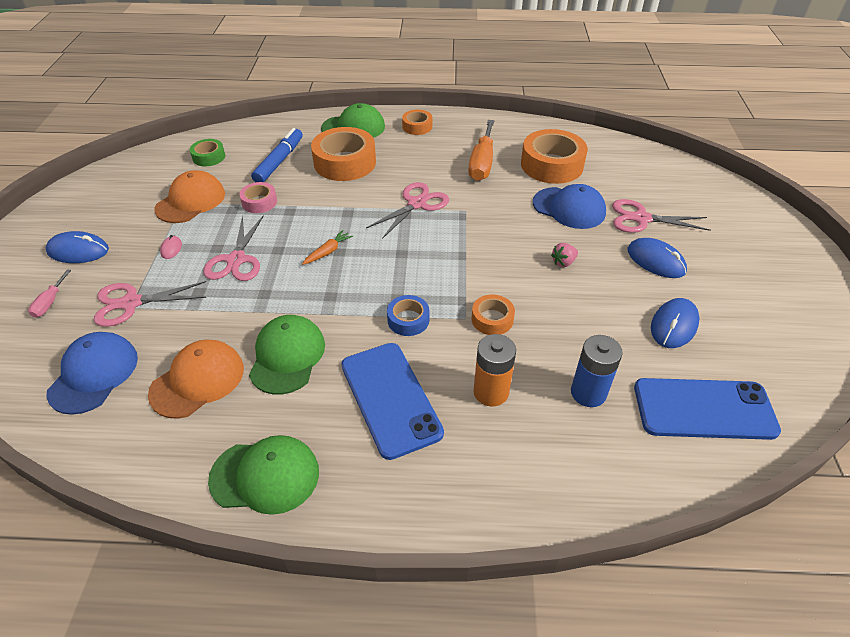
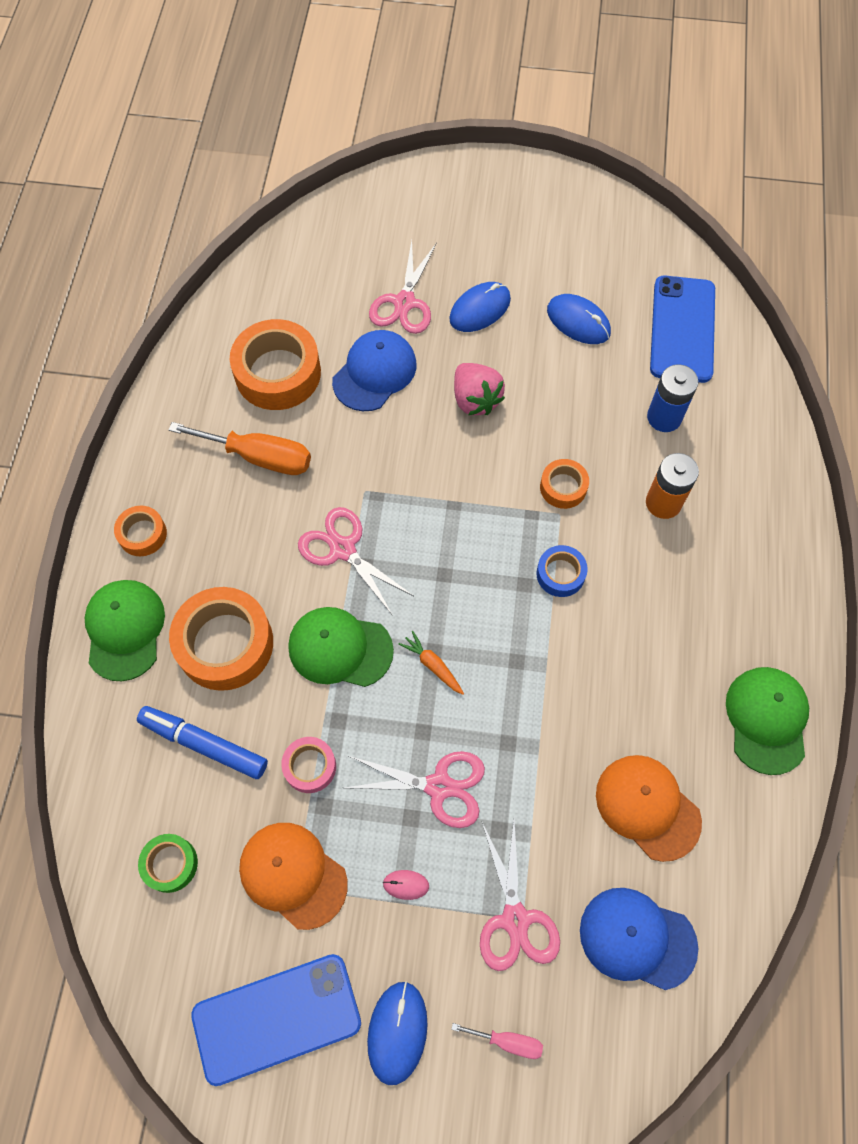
camera: 85 degrees left, 20 degrees up
(287, 356) = (612, 707): green cap -> green cap (340, 648)
(390, 398) = (672, 599): blue phone -> blue phone (276, 1018)
(563, 262) = (475, 399): pink strawberry -> pink strawberry, size x1.79

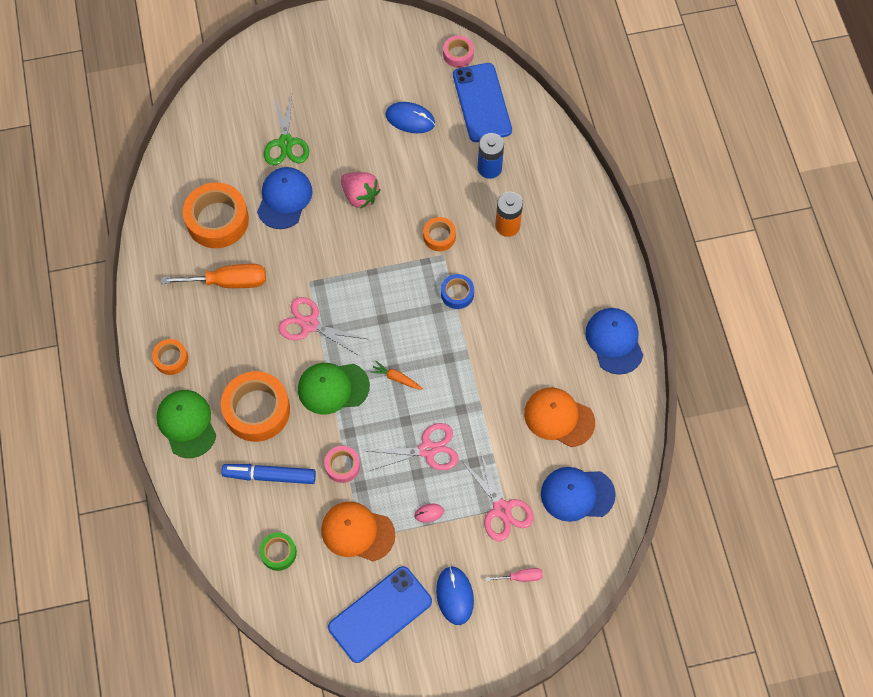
camera: 20 degrees left, 0 degrees up
(404, 302) = (286, 142): pink scissors -> green scissors
(480, 309) = (340, 131): blue mouse -> none
(671, 259) = (458, 54): none -> pink tape
(767, 719) = (614, 341): green cap -> blue cap

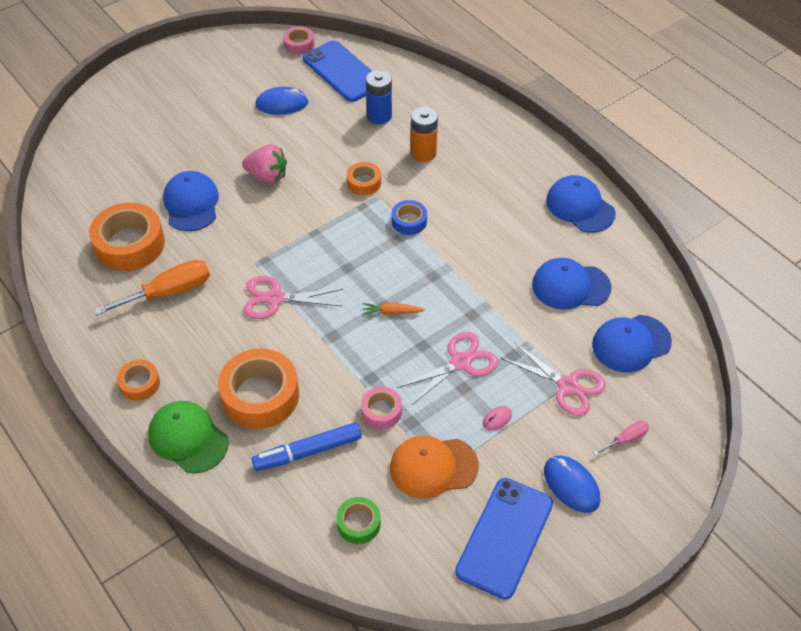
camera: 25 degrees left, 15 degrees down
(286, 142) = (168, 159): green scissors -> none
(333, 388) = (331, 345): green cap -> none
(559, 417) = (570, 286): orange cap -> blue cap

